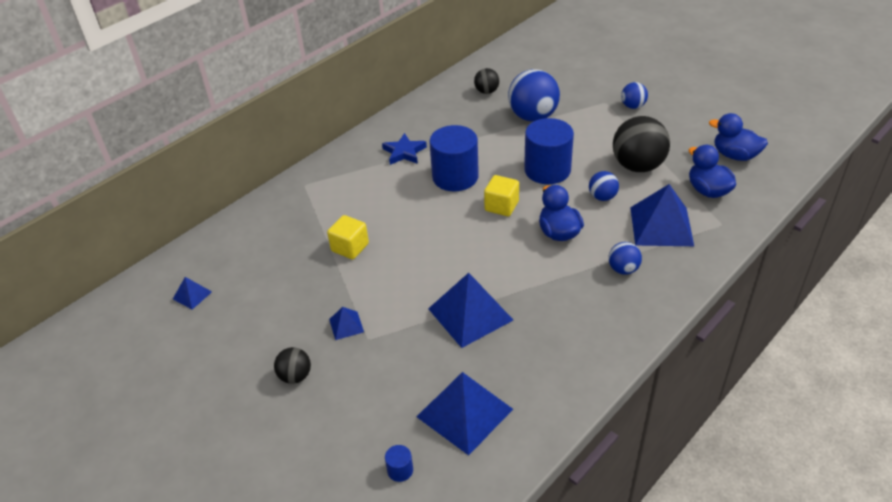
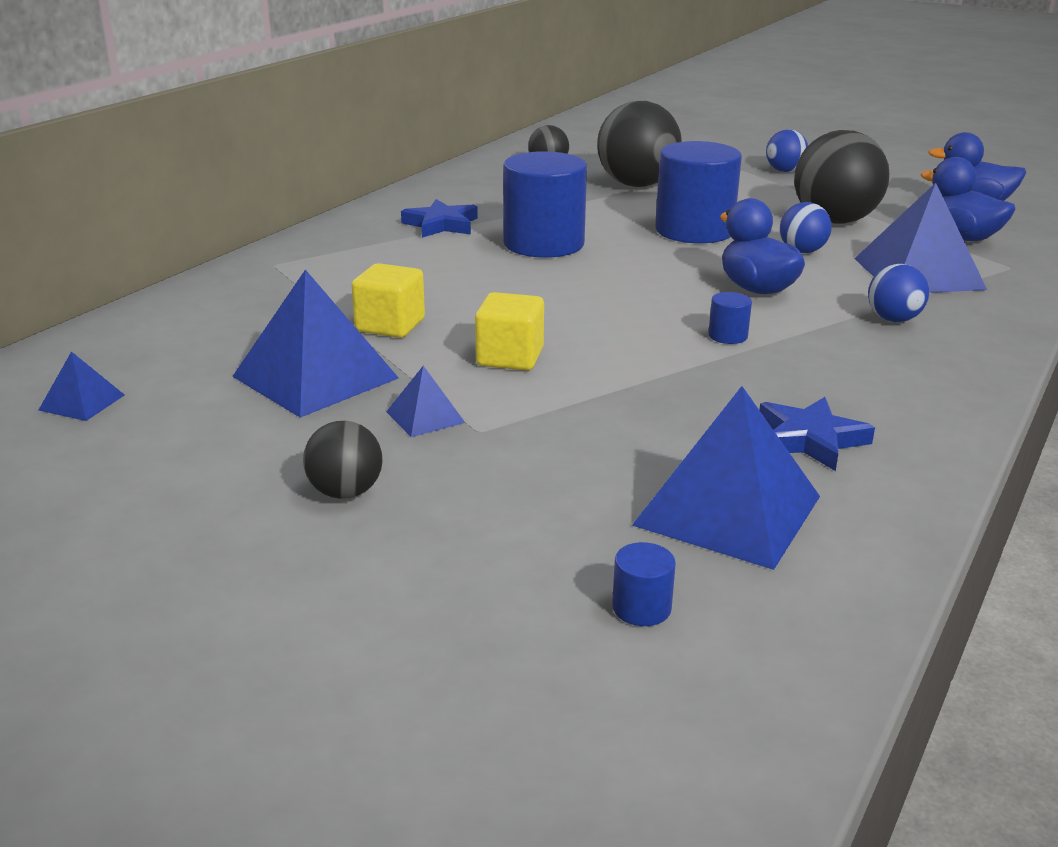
camera: 15 degrees left, 15 degrees down
(470, 314) = (660, 386): blue pyramid -> blue pyramid (315, 377)
(501, 206) = (641, 268): yellow cube -> yellow cube (510, 357)
(523, 275) = (728, 336): none -> blue cylinder
(528, 366) = (810, 439): none -> blue star
(533, 116) = (637, 185): blue ball -> black ball

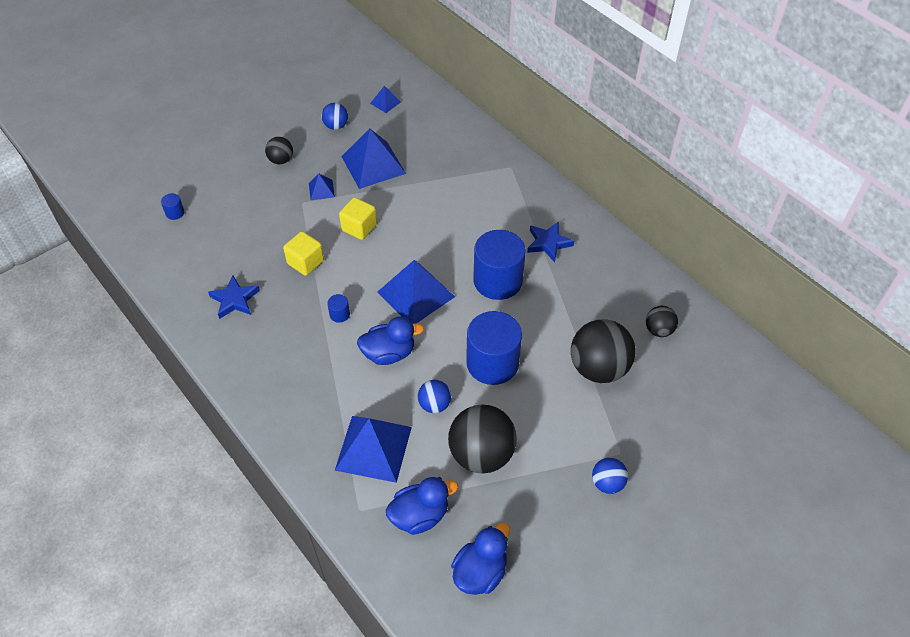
camera: 110 degrees right, 25 degrees up
(390, 326) = (413, 195): yellow cube -> yellow cube (305, 262)
(727, 510) = (207, 253): blue pyramid -> blue pyramid (416, 294)
(893, 319) = (321, 396): blue ball -> blue ball (336, 126)

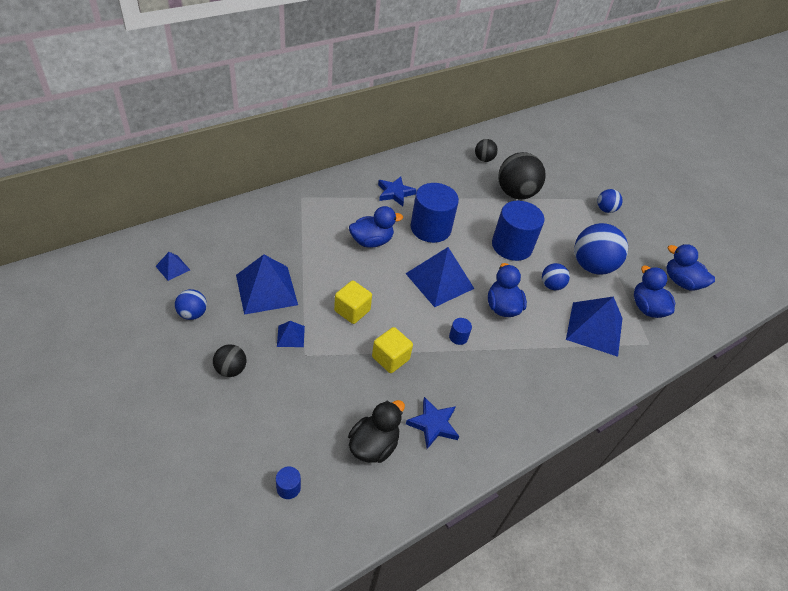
camera: 90 degrees left, 5 degrees down
(212, 260) = (373, 445): none -> black duck
(460, 231) = (371, 241): none -> blue duck
(481, 454) = (592, 266): black ball -> blue ball

